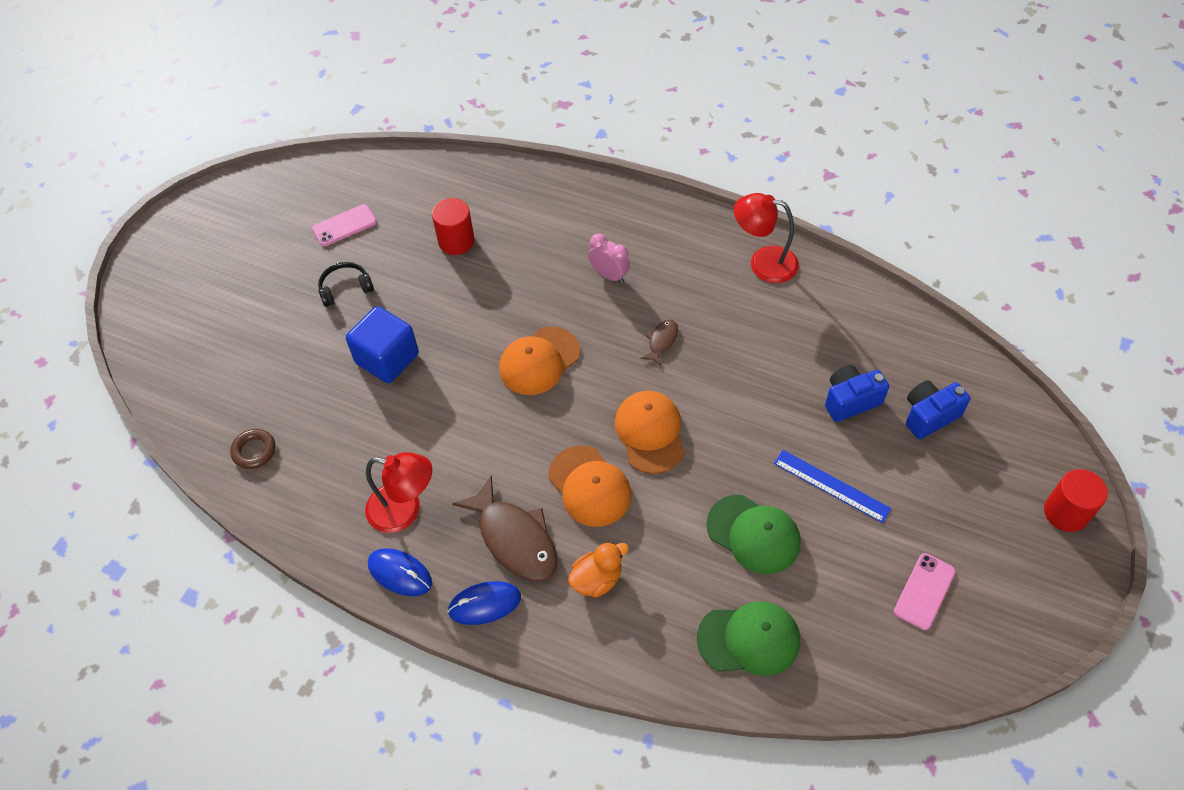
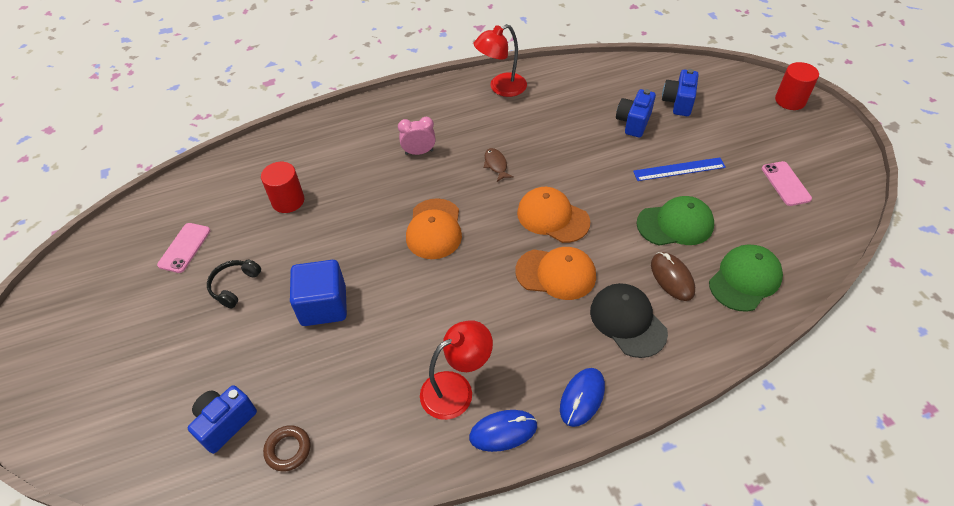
camera: 45 degrees left, 5 degrees down
(237, 395) = (225, 423): none -> blue camera
(514, 538) = (550, 342): brown fish -> none
(597, 579) = (627, 321): orange duck -> black cap
(684, 578) = (672, 278): none -> brown mouse

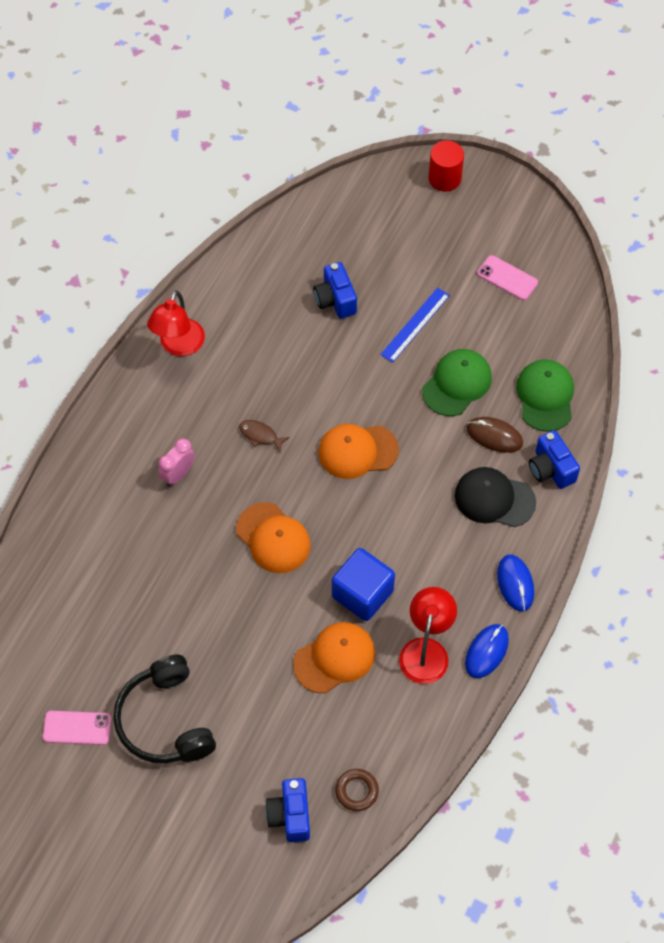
camera: 45 degrees left, 10 degrees up
(184, 248) = (77, 728): pink phone -> pink phone turned 60 degrees counterclockwise
(234, 286) = (165, 720): black headphones -> black headphones, size x1.90
(288, 201) = (115, 614): red cylinder -> none
(323, 306) = (258, 674): blue cube -> blue cube (362, 594)
(556, 274) = (408, 501): orange cap -> orange cap (334, 658)
(678, 102) = (354, 248): blue camera -> blue camera (551, 469)

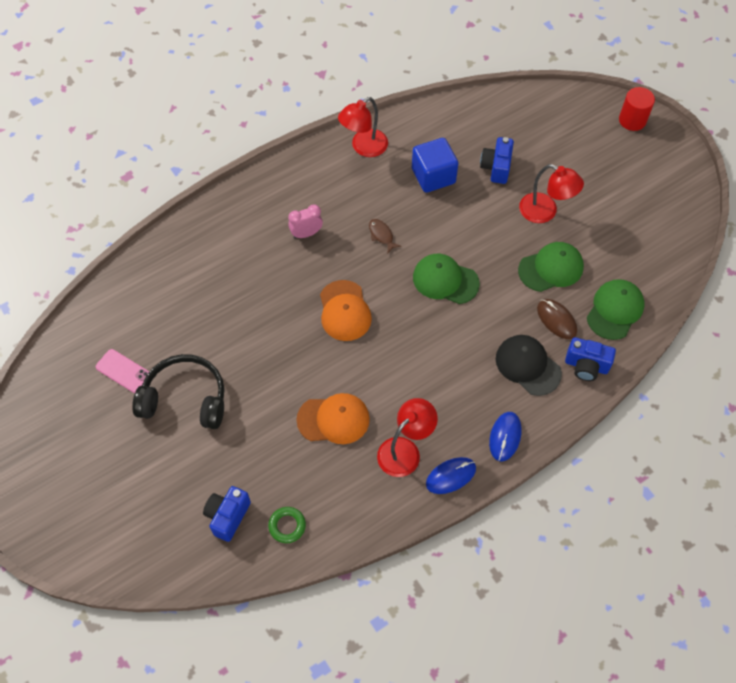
camera: 30 degrees right, 0 degrees up
(165, 720) = (185, 398): black headphones -> black headphones turned 90 degrees clockwise
(356, 791) = (287, 526): brown ring -> green ring
(357, 451) = (445, 280): orange cap -> green cap
(362, 594) = (384, 384): blue cube -> blue cube (433, 176)
(415, 325) = (545, 212): blue ruler -> red lamp
(507, 278) = (637, 211): pink phone -> none
(551, 469) = (586, 366): blue camera -> blue camera turned 75 degrees counterclockwise

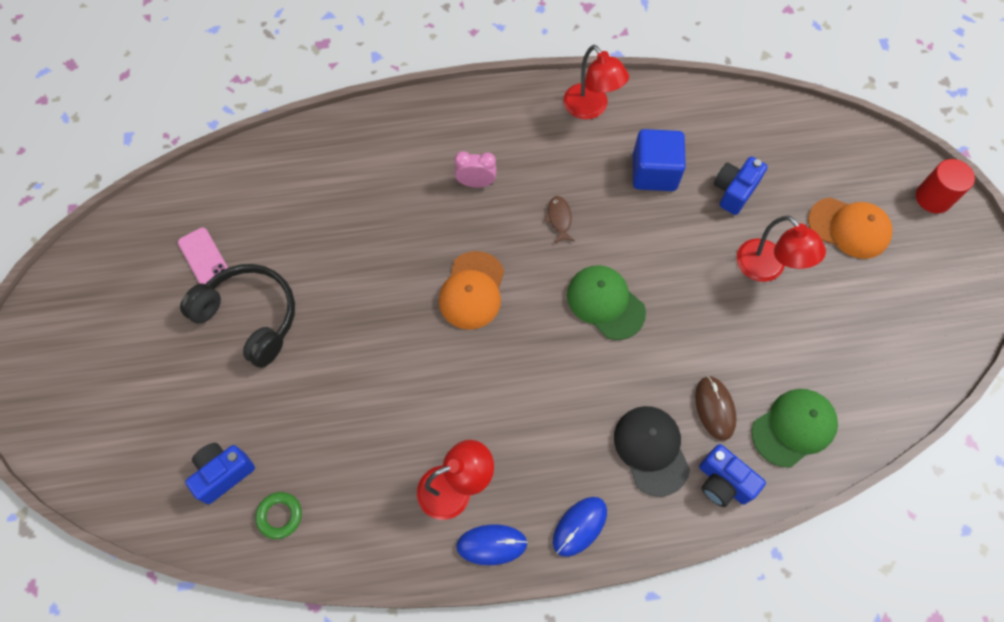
camera: 25 degrees right, 5 degrees up
(333, 419) = (394, 413): orange cap -> orange cap (849, 228)
(364, 147) = (591, 108): red lamp -> red lamp turned 105 degrees counterclockwise
(551, 268) = (739, 341): green cap -> none

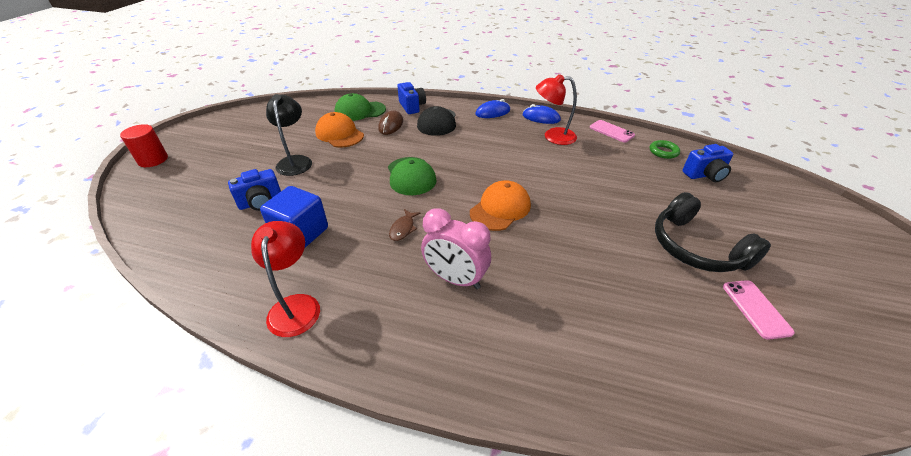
camera: 155 degrees left, 25 degrees down
(365, 548) = (611, 131): none -> pink phone
(476, 183) = (455, 279): pink clock -> pink clock, size x1.57
(767, 269) = (295, 161): red lamp -> black lamp
(849, 228) = (222, 163): orange cap -> orange cap (339, 134)

